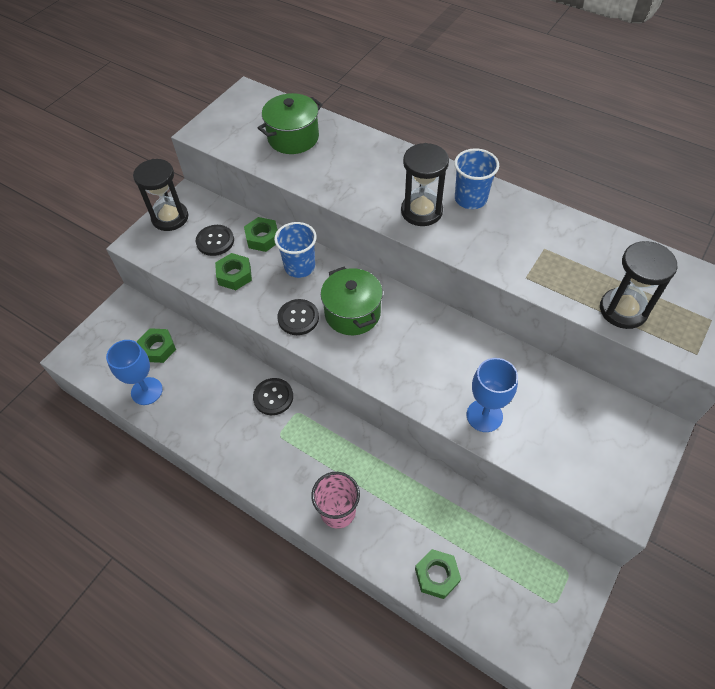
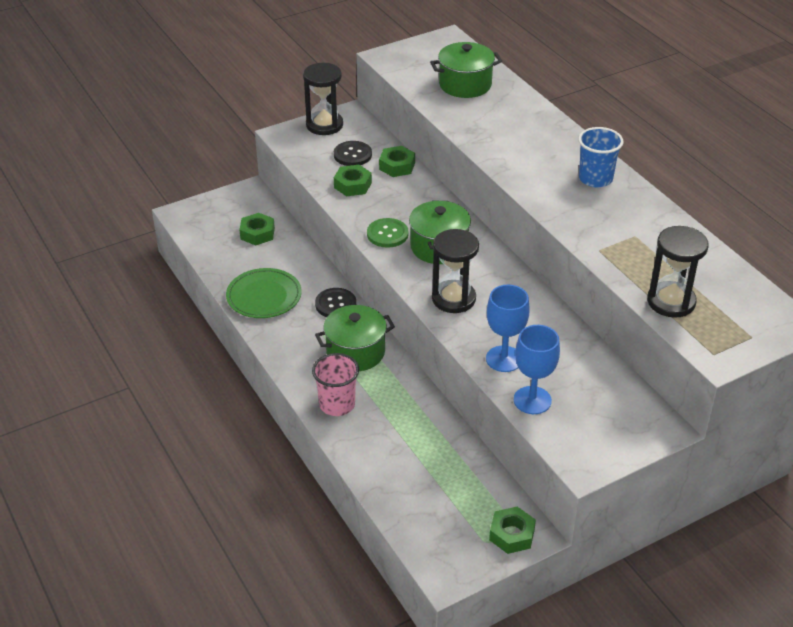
camera: 25 degrees right, 15 degrees down
(146, 391) = (228, 260): blue goblet -> blue goblet (532, 400)
(203, 417) = (264, 296): none -> green plate
(298, 318) = (387, 234): black button -> green button
(299, 267) = (415, 198): blue cup -> none
(321, 443) = (355, 352): none -> green pot
(421, 211) = (541, 173): black hourglass -> black hourglass (453, 299)
(437, 575) = (393, 481): green nut -> green nut (512, 534)

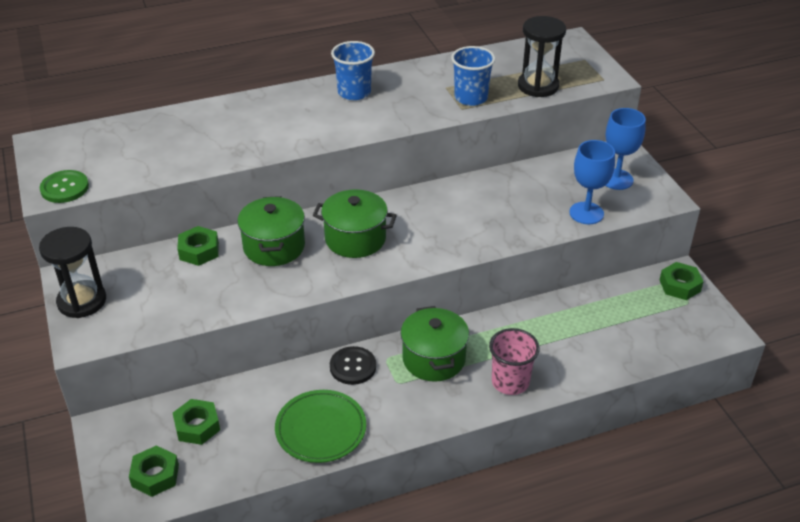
camera: 80 degrees left, 0 degrees up
(352, 155) = (159, 283): black button -> none
(352, 185) = (220, 290): green nut -> green nut (155, 475)
(387, 234) = (321, 273): green button -> green button (64, 188)
(453, 299) = (439, 240): black hourglass -> none
(465, 85) = (148, 144): green pot -> green pot (274, 247)
(504, 359) = (531, 221): blue goblet -> blue goblet (616, 179)
(622, 254) = (471, 98): none -> blue cup

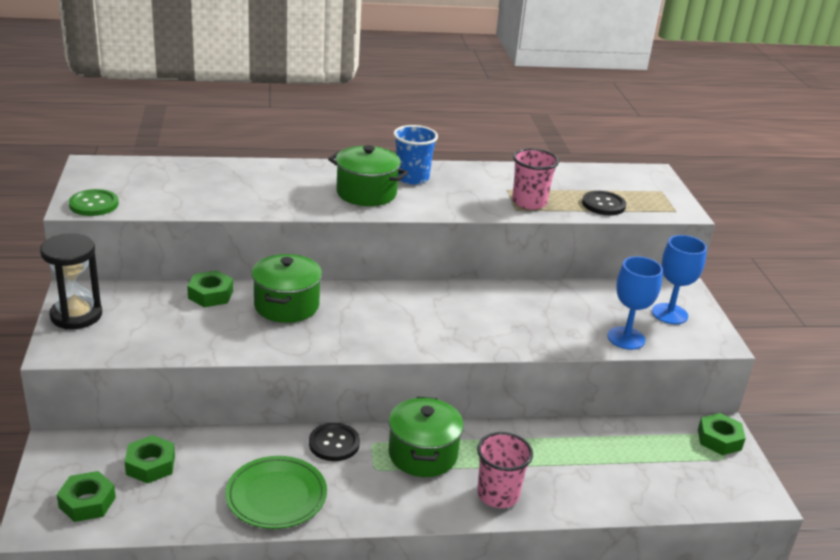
camera: 10 degrees right, 10 degrees down
(355, 239) = (372, 314): green pot -> green pot (366, 193)
(471, 98) = (529, 202): blue cup -> pink cup
(538, 86) = (603, 205): black hourglass -> black button

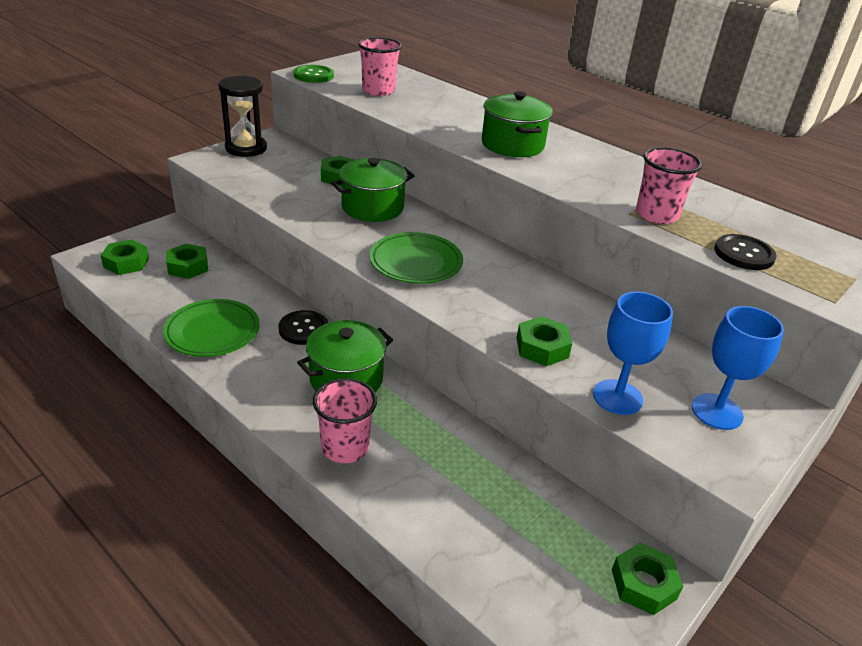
camera: 50 degrees right, 5 degrees up
(180, 192) = (378, 91): none -> pink cup
(393, 329) = (416, 262): none -> green plate
(412, 178) = (577, 153): blue cup -> none
(552, 336) = (542, 348): none -> green nut

